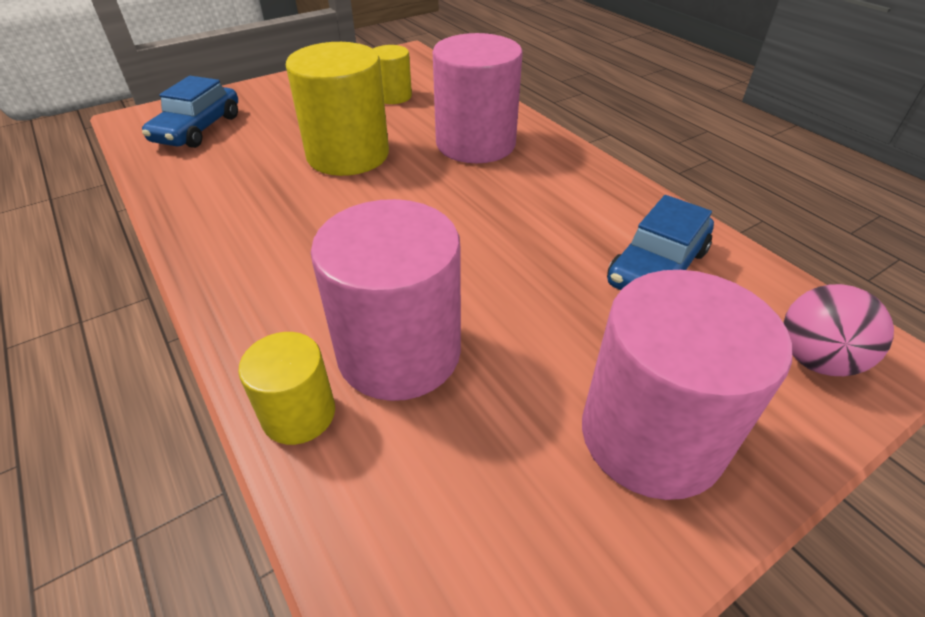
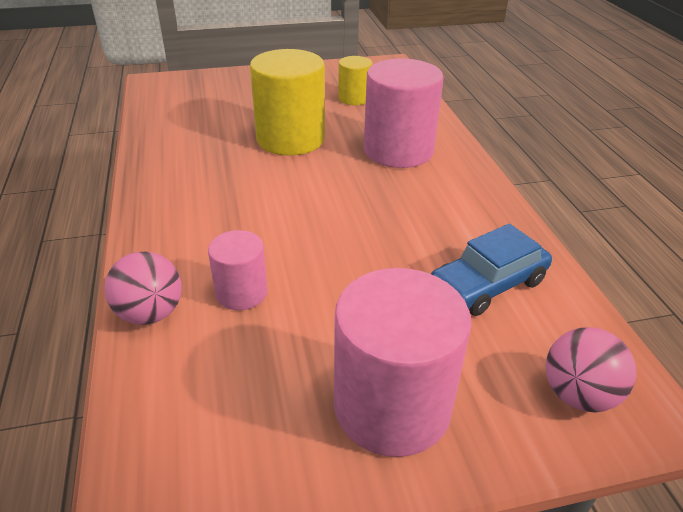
camera: 20 degrees right, 5 degrees down
(198, 129) = (193, 98): blue car -> none
(299, 414) = (150, 313): yellow cylinder -> pink ball
(399, 352) = (241, 292): pink cylinder -> pink cylinder, size x0.54

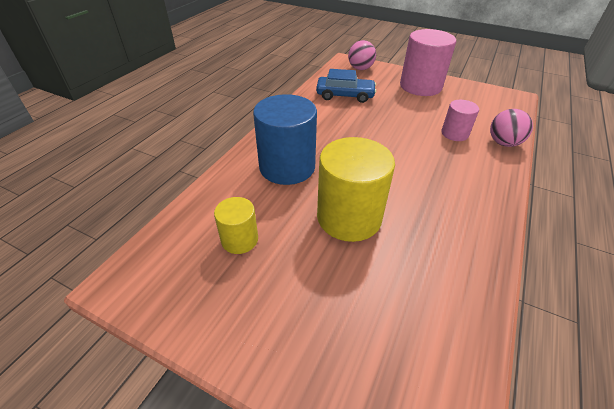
camera: 140 degrees left, 5 degrees up
(398, 150) = (287, 167): pink cylinder -> blue cylinder

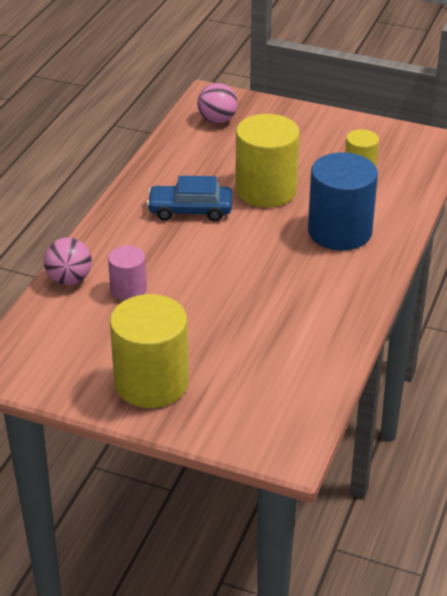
camera: 175 degrees right, 5 degrees down
(345, 95) = (283, 350): blue car -> blue car (190, 210)
(360, 68) = (259, 426): pink ball -> pink ball (217, 120)
(420, 86) = (151, 383): pink cylinder -> yellow cylinder

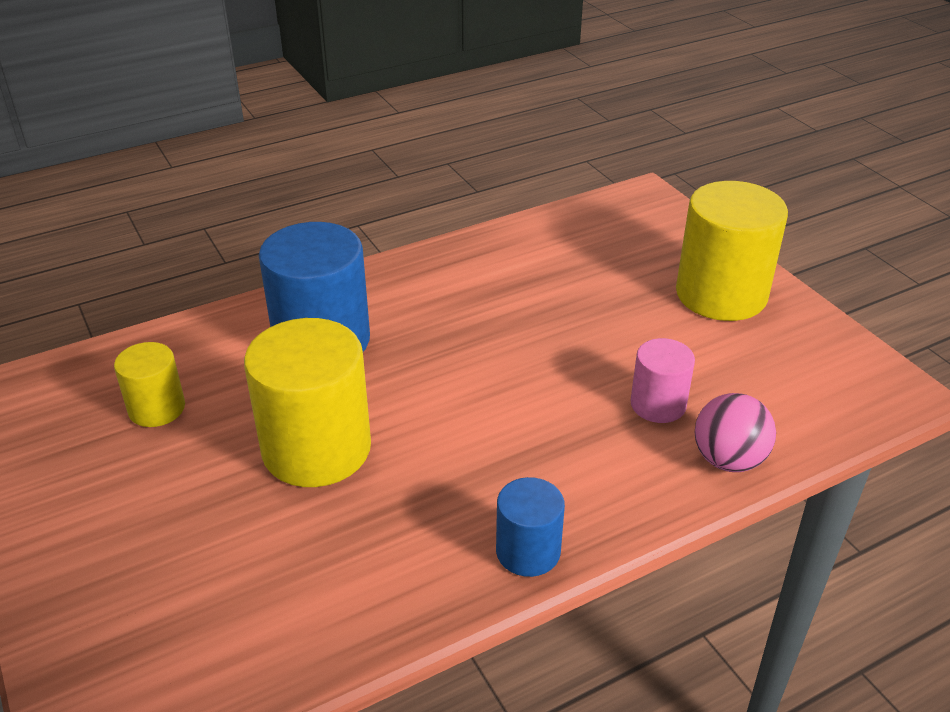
camera: 140 degrees left, 0 degrees up
(128, 201) = (528, 551): none -> blue cylinder
(190, 210) = (456, 477): blue car -> none
(217, 120) = (182, 651): pink ball -> none

